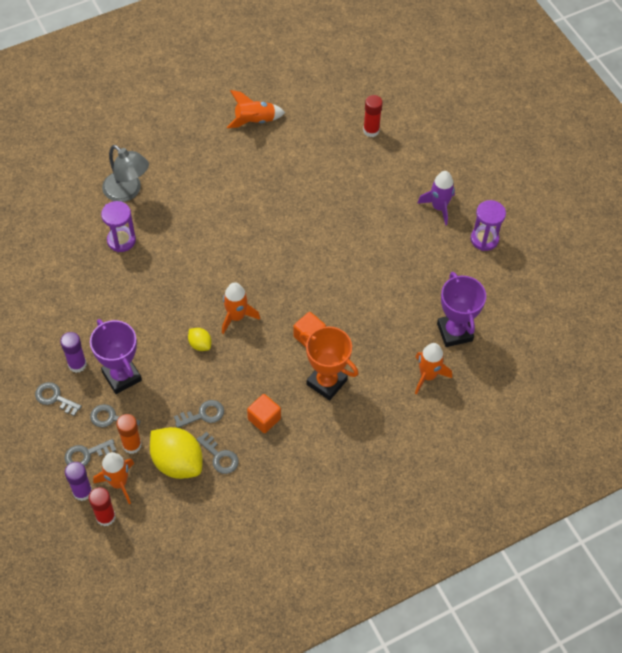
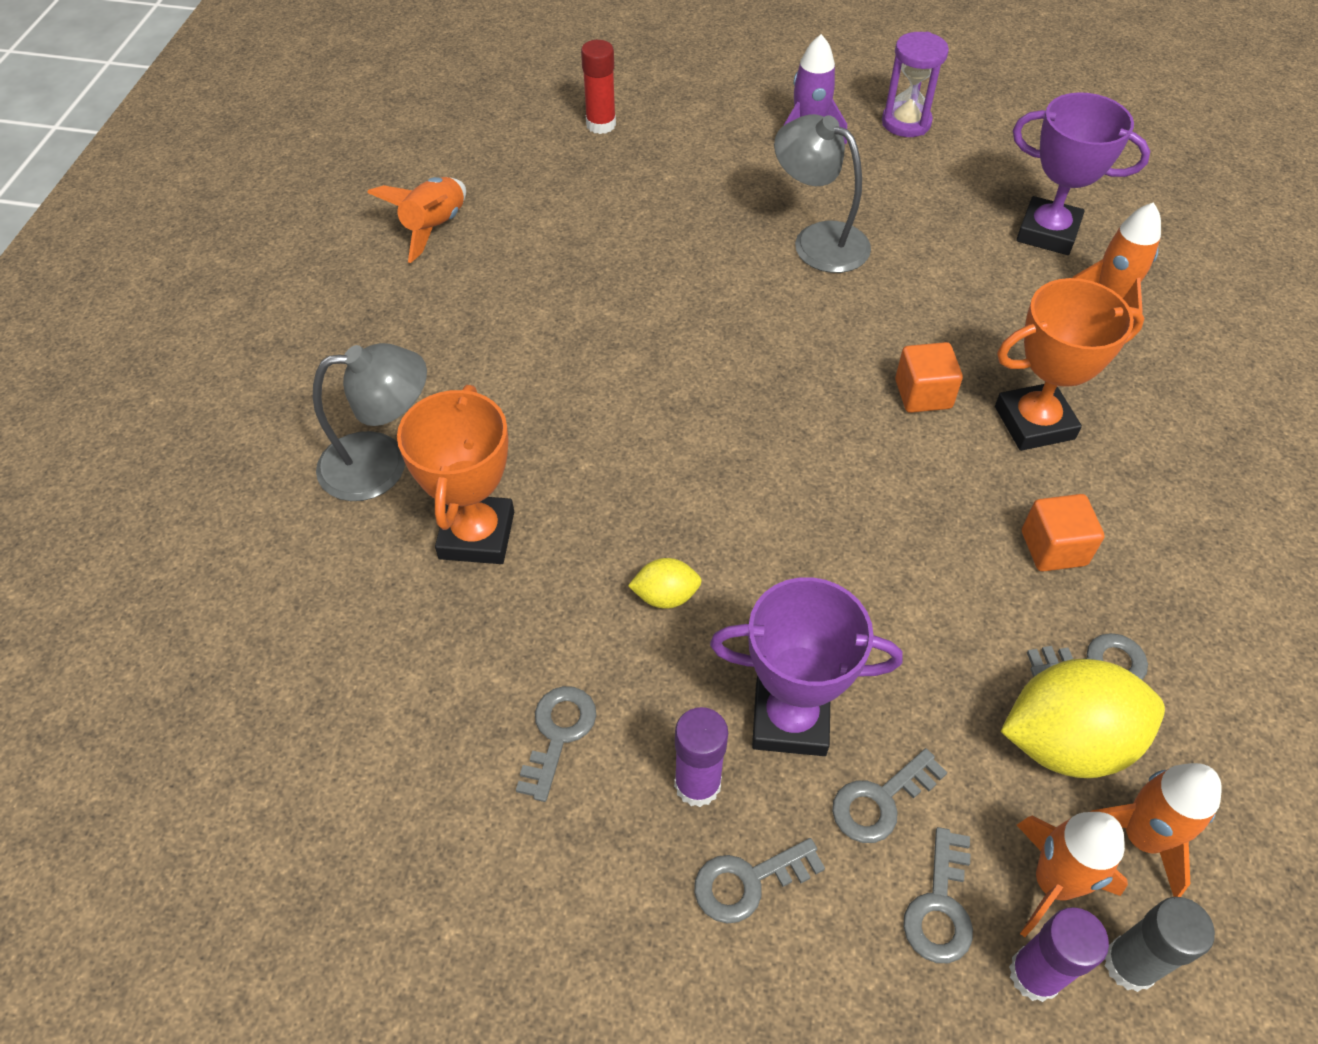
camera: 50 degrees left, 5 degrees down
(105, 517) = (1129, 964): red glue stick -> grey glue stick
(121, 240) = (477, 535): purple hourglass -> orange trophy
(132, 445) = (972, 800): orange glue stick -> none
(200, 344) = (817, 549): yellow lemon -> yellow lemon (665, 596)
(203, 414) = (980, 634): grey key -> grey key (558, 734)
(236, 317) = (801, 464): orange rocket -> orange rocket (1142, 837)
(369, 251) = (818, 240): none -> grey lamp

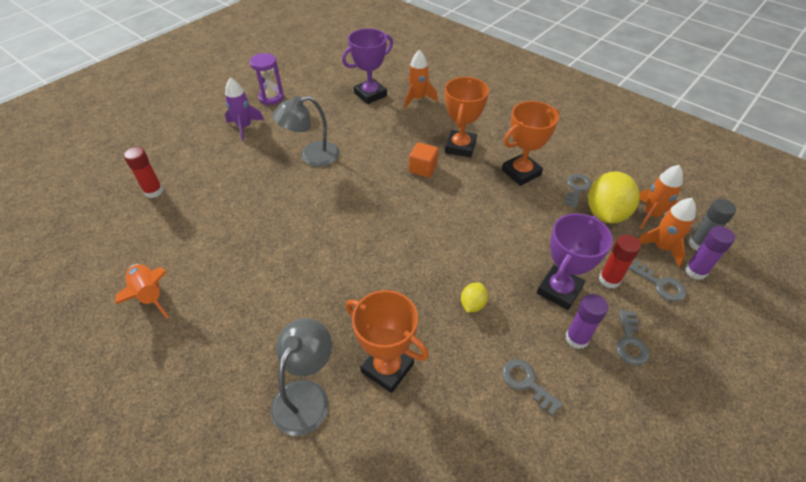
camera: 60 degrees left, 5 degrees down
(880, 801) = (609, 280): grey key -> red glue stick
(1053, 548) = (521, 172): orange cube -> orange trophy

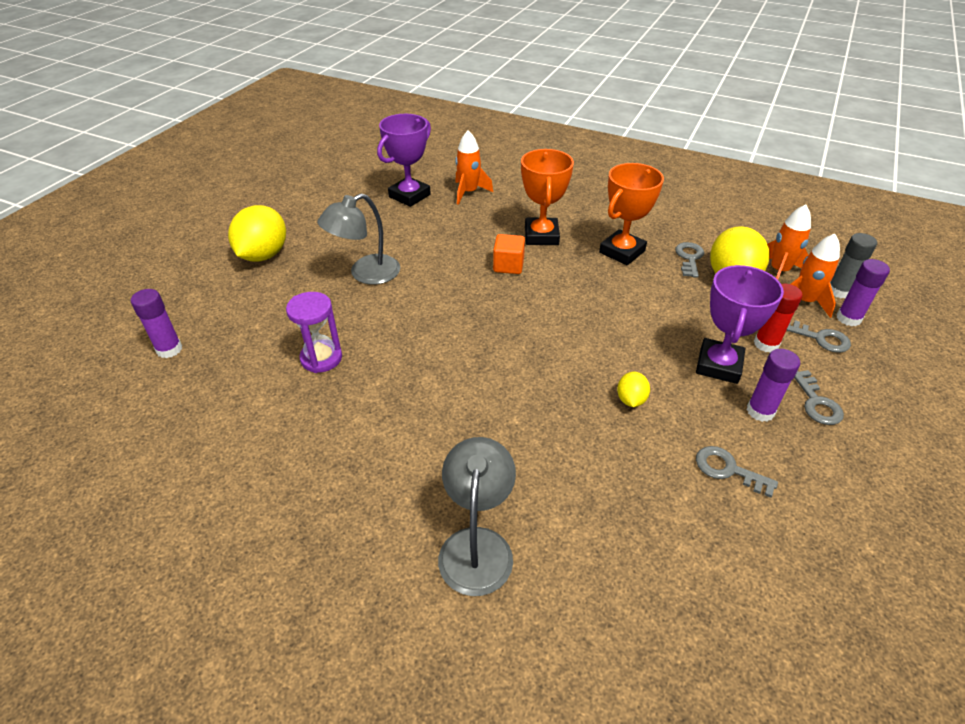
camera: 15 degrees left, 5 degrees down
(150, 295) = (217, 474): orange rocket -> none
(153, 191) = (169, 349): red glue stick -> purple glue stick
(244, 127) = (263, 255): purple rocket -> yellow lemon
(271, 98) = (285, 217): purple hourglass -> purple hourglass (321, 358)
(387, 368) = (563, 491): orange trophy -> none

